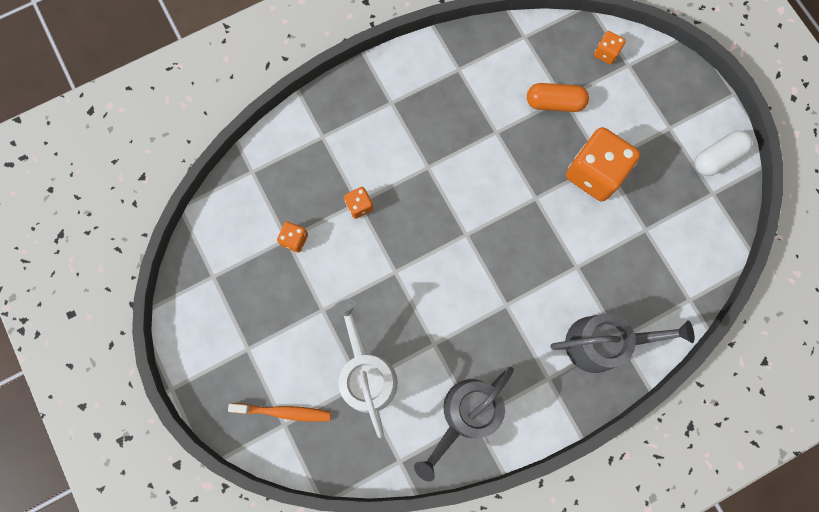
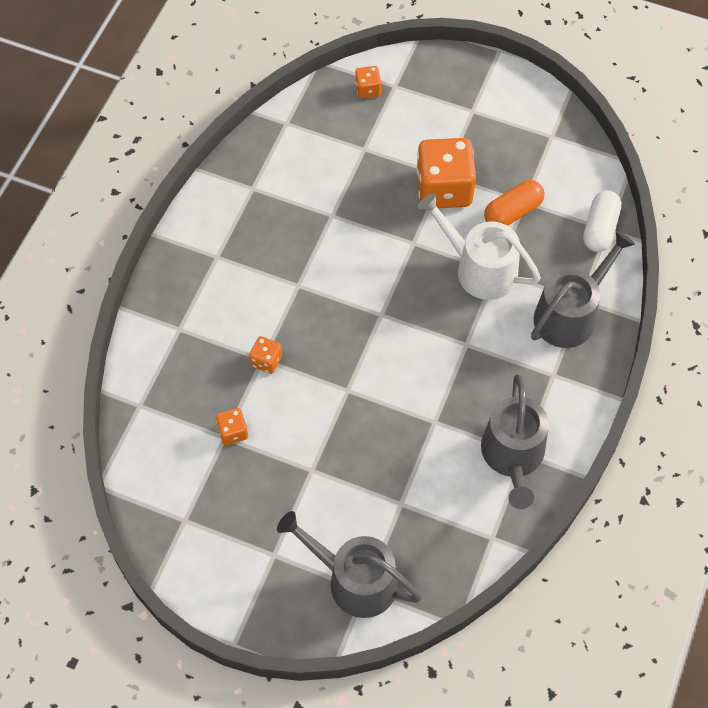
camera: 40 degrees left, 15 degrees down
(283, 412) = (354, 580): orange toothbrush -> grey watering can
(366, 374) = (399, 491): white watering can -> white watering can (479, 269)
(554, 103) = (360, 158): orange capsule -> orange capsule (513, 212)
(717, 158) = (530, 107): white capsule -> white capsule (600, 228)

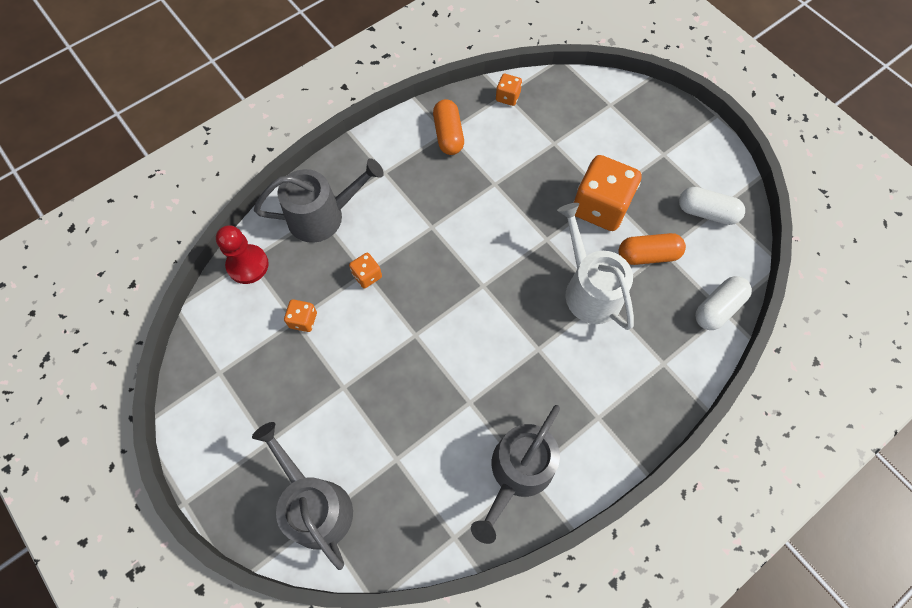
camera: 30 degrees right, 5 degrees up
(142, 411) = (248, 265): none -> red pawn
(256, 189) = (448, 135): none -> orange capsule
(368, 89) = (586, 97): orange dice -> orange dice (507, 97)
(542, 147) = (706, 212): none -> white capsule
(570, 314) = (646, 371): grey watering can -> grey watering can (322, 216)

